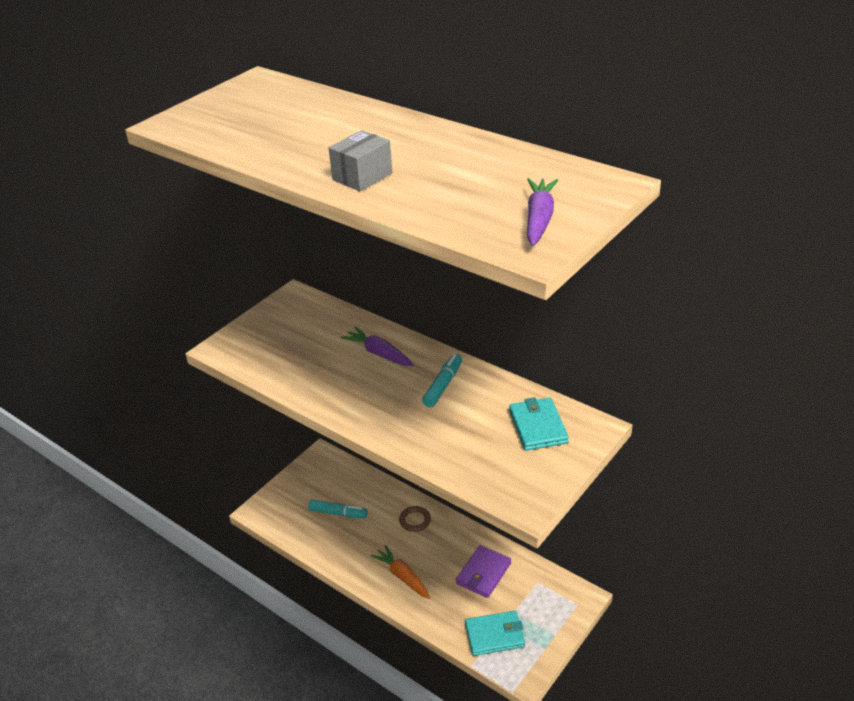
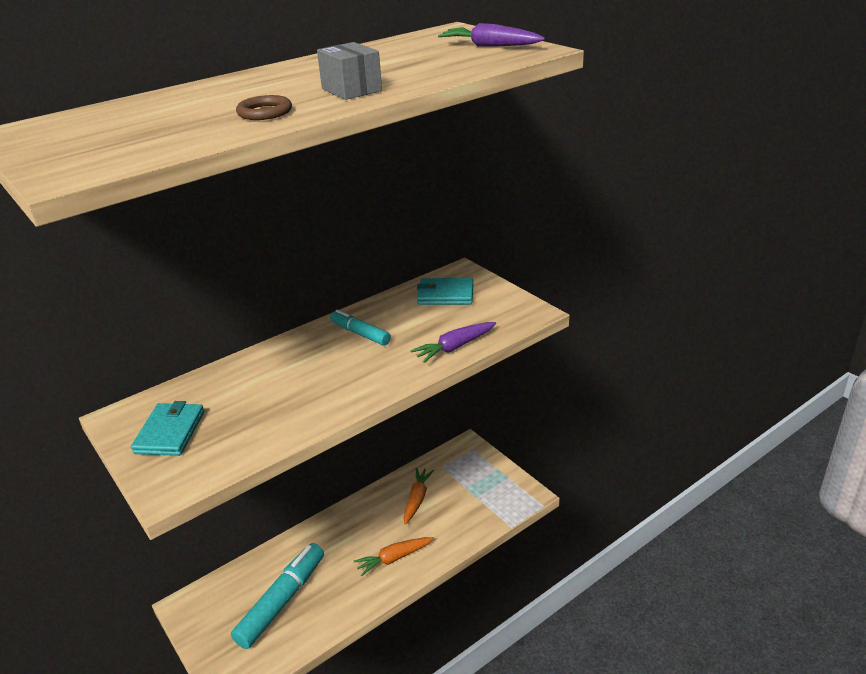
camera: 75 degrees left, 5 degrees down
(338, 513) = (282, 601): turquoise marker -> turquoise marker, size x1.79
(379, 353) = (282, 366): purple carrot -> purple carrot (455, 347)
(415, 520) = (329, 537): brown ring -> brown ring (265, 112)
(483, 573) = (417, 499): purple wallet -> orange carrot
(495, 635) = (485, 505): turquoise wallet -> turquoise wallet (170, 432)

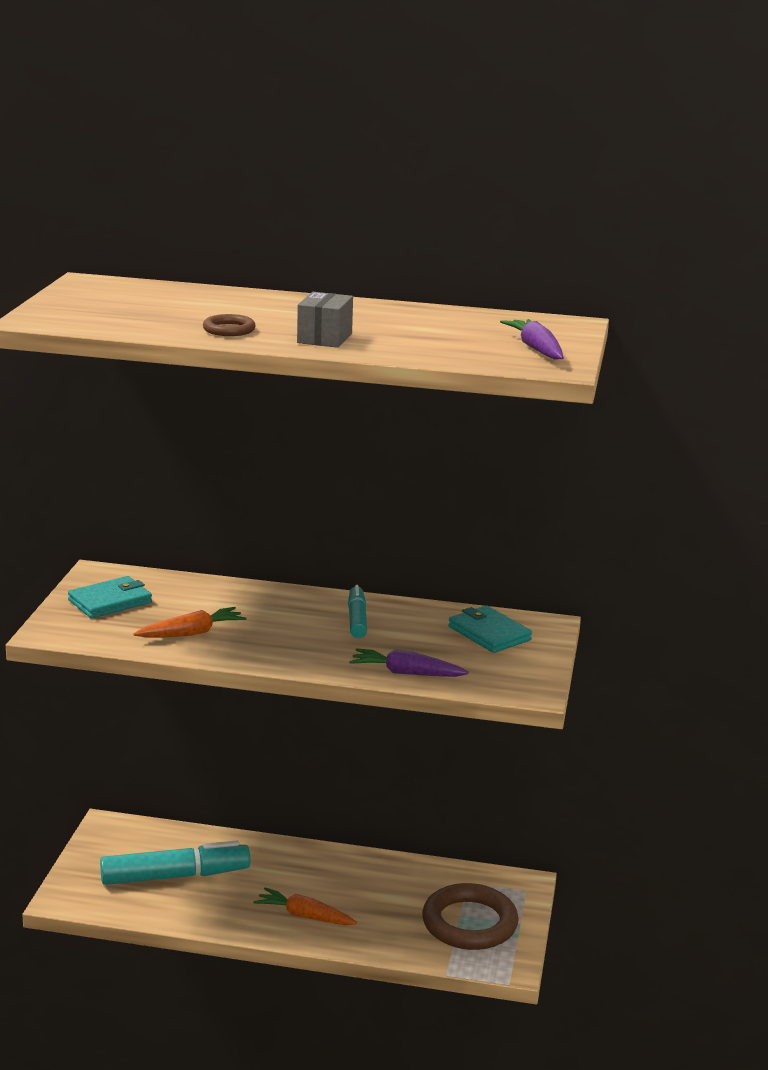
camera: 45 degrees right, 10 degrees down
(417, 499) = (400, 889): orange carrot -> orange carrot (191, 633)
(477, 489) = (469, 923): none -> brown ring

